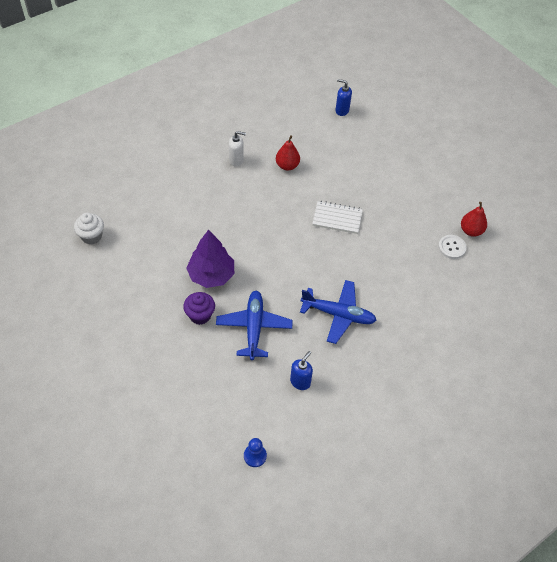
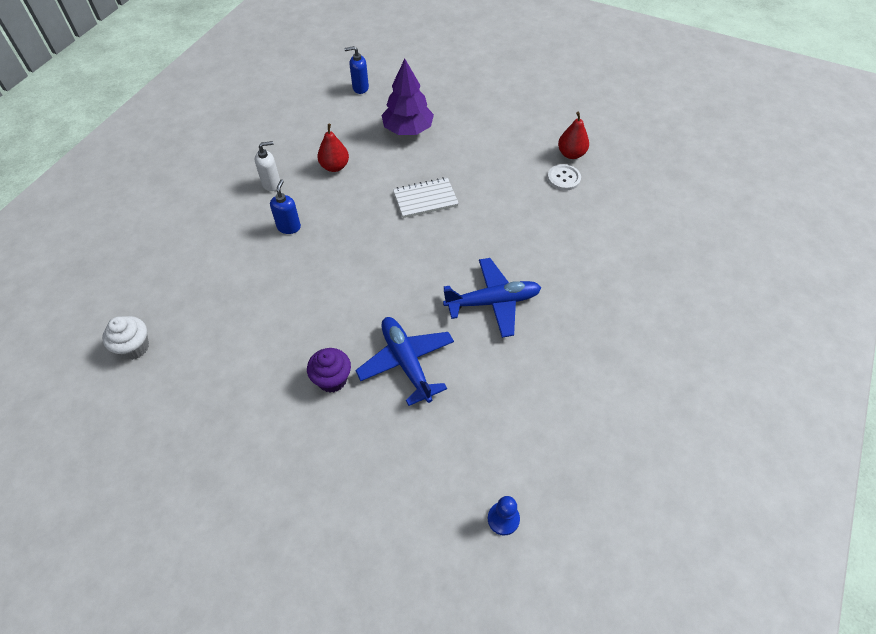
camera: 25 degrees left, 0 degrees up
(211, 275) = (318, 325): purple tree -> purple tree (408, 130)
(300, 382) = (499, 399): blue soap dispenser -> blue soap dispenser (289, 227)

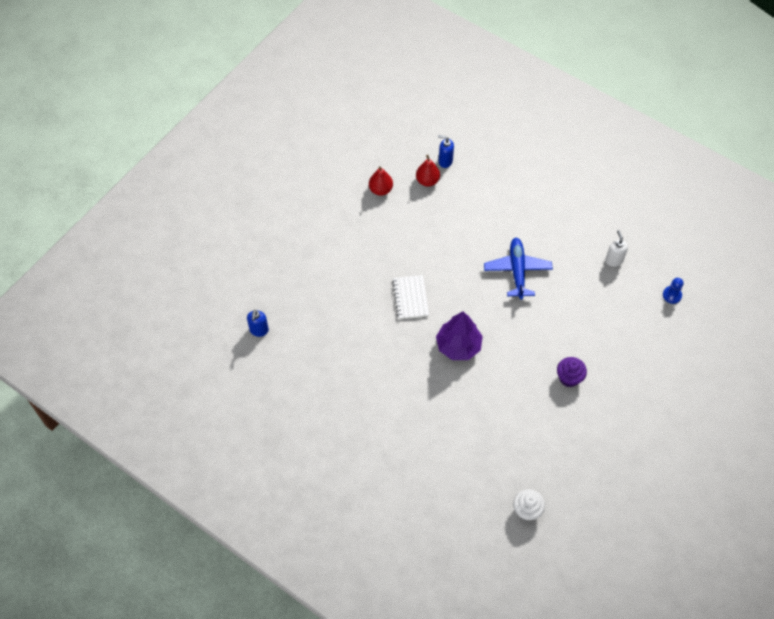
camera: 80 degrees left, 5 degrees up
(271, 184) = (371, 410): white soap dispenser -> white soap dispenser (614, 260)
(289, 227) = (423, 399): blue soap dispenser -> blue soap dispenser (445, 161)
(335, 166) = (360, 360): red pear -> red pear (427, 181)
(406, 362) = (560, 331): blue plane -> none
(408, 130) = (325, 299): purple tree -> purple tree (458, 346)
(563, 178) = (406, 201): white button -> none

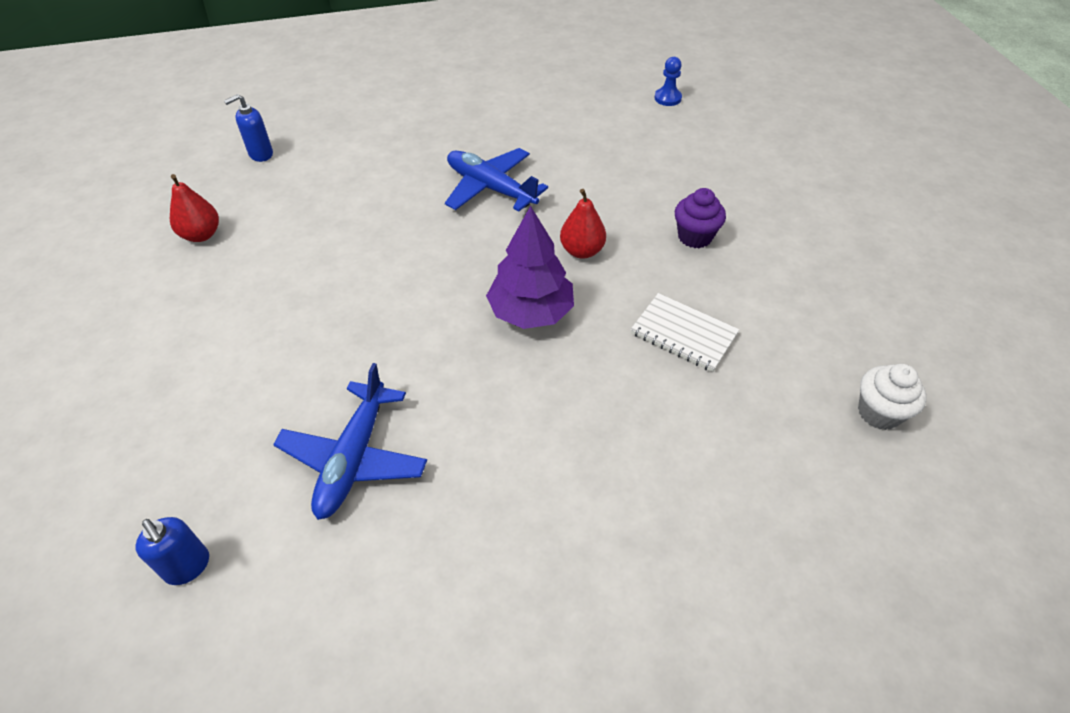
camera: 50 degrees left, 10 degrees down
(337, 342) = (354, 458): none -> blue plane
(410, 298) = (396, 313): white notebook -> white notebook (683, 334)
(427, 181) = (260, 185): red pear -> red pear (582, 251)
(614, 260) = (574, 110): white soap dispenser -> none

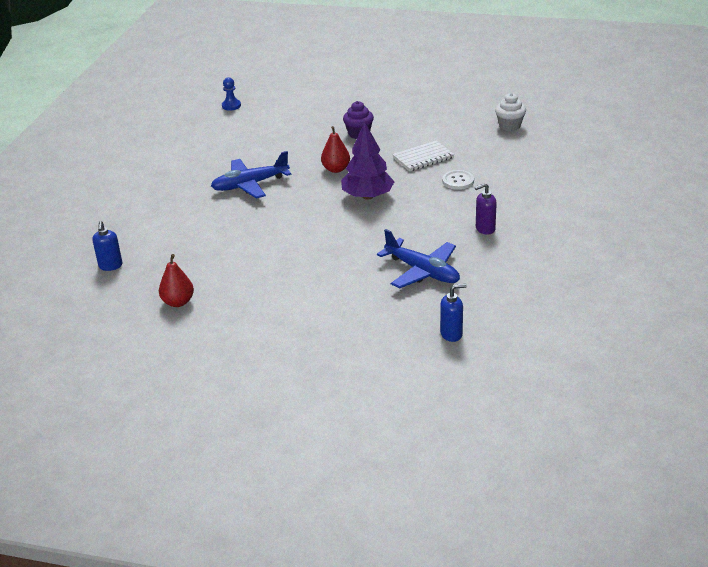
camera: 60 degrees left, 15 degrees down
(517, 499) = (485, 229): none -> purple soap dispenser
(644, 405) = (458, 181): none -> white button

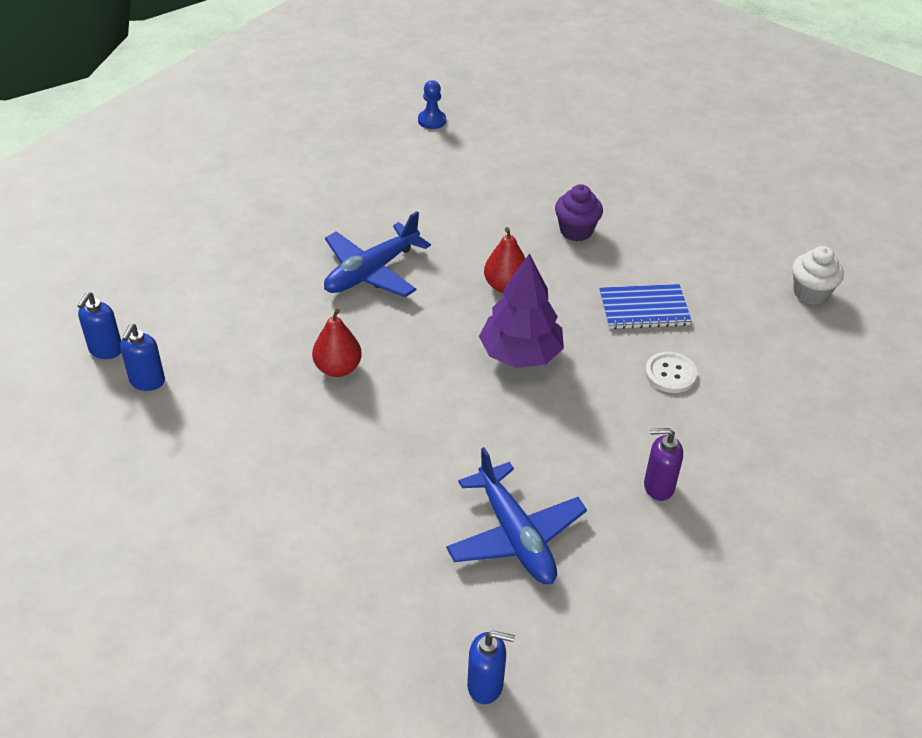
camera: 20 degrees right, 10 degrees up
(150, 272) = (147, 381): none -> blue soap dispenser
(178, 302) = (147, 452): red pear -> red pear (338, 368)
(250, 185) = (371, 272): blue plane -> blue plane turned 45 degrees counterclockwise
(423, 158) = (644, 309): white notebook -> blue notebook

